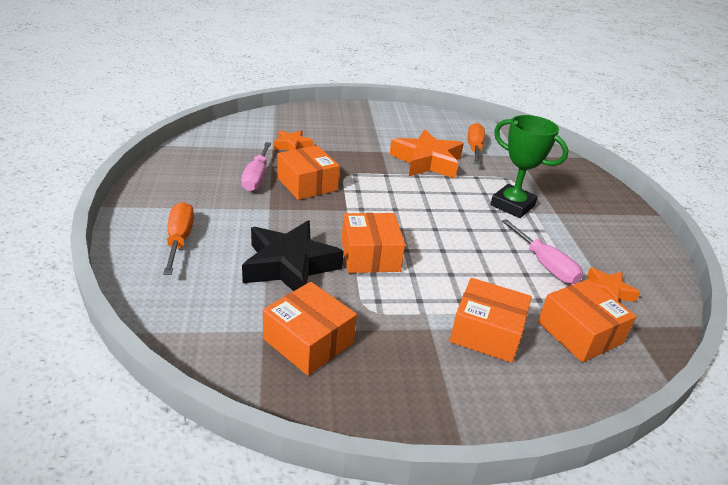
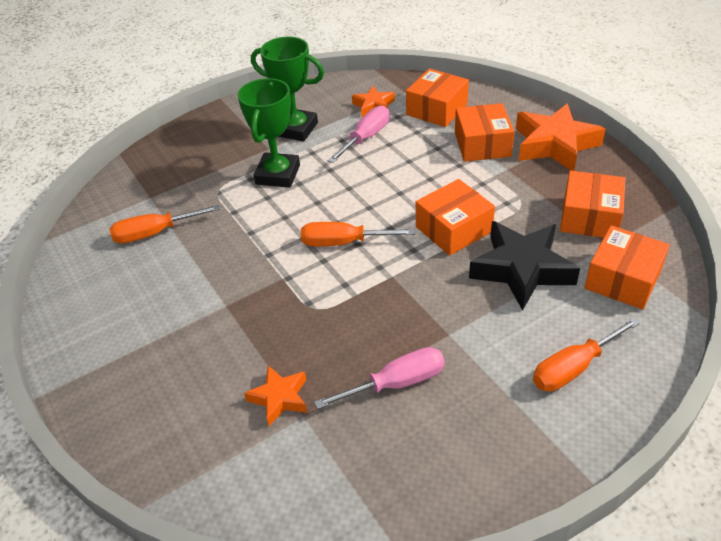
camera: 110 degrees left, 10 degrees up
(307, 184) = (369, 330): orange box -> orange box (622, 279)
(402, 204) = (343, 242): none -> orange screwdriver
(427, 162) = (225, 258): orange star -> orange star (554, 144)
(582, 234) = (295, 129): none -> green trophy

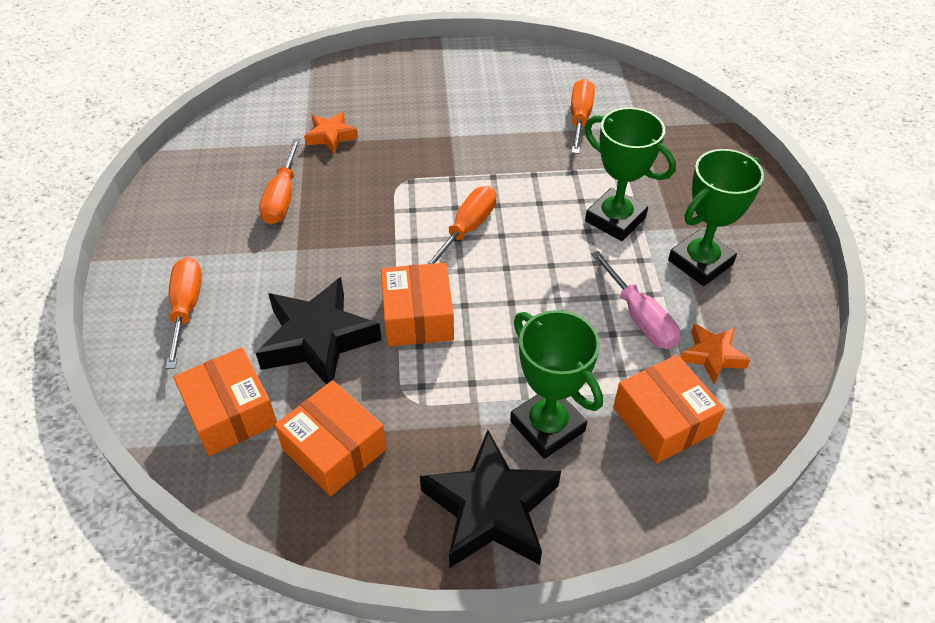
camera: 115 degrees right, 5 degrees up
(396, 383) = (282, 198): pink screwdriver -> orange screwdriver
(482, 144) = (547, 426): orange box -> green trophy
(554, 144) = (491, 509): orange star -> black star

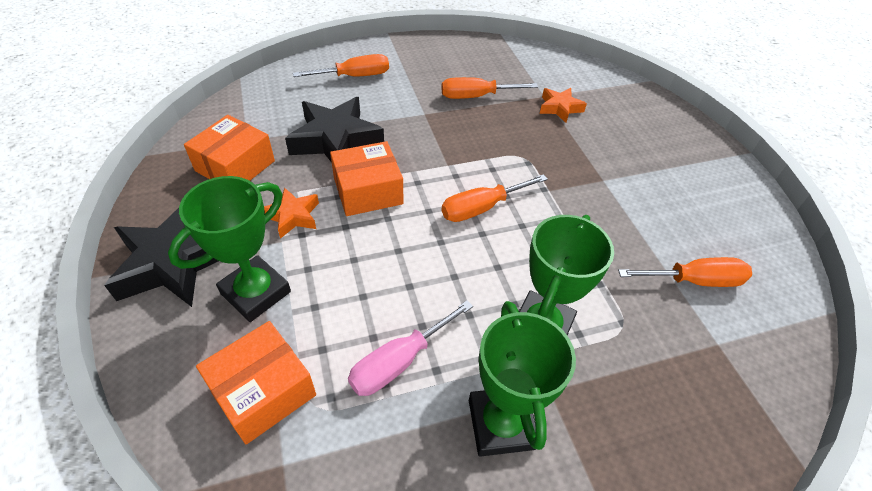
camera: 75 degrees right, 0 degrees up
(231, 413) = (266, 113): orange box -> none
(467, 229) = (482, 208): orange screwdriver -> orange screwdriver turned 135 degrees clockwise
(700, 262) = (501, 424): green trophy -> green trophy turned 45 degrees clockwise
(712, 356) = (355, 441): orange star -> orange star (293, 216)

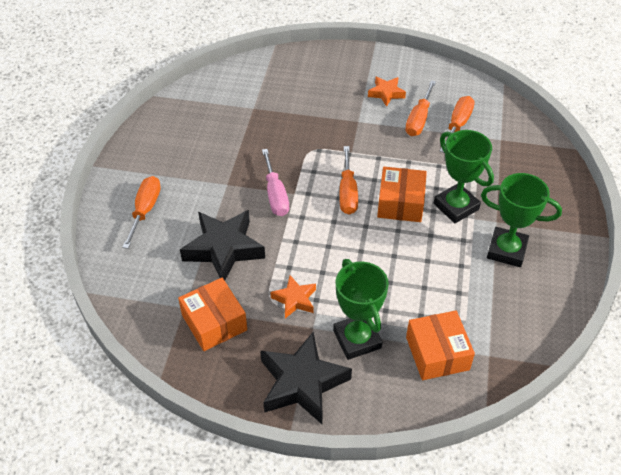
camera: 60 degrees left, 0 degrees up
(368, 191) = (294, 248): orange box -> orange box (400, 203)
(399, 361) = (447, 280): pink screwdriver -> pink screwdriver (275, 195)
(476, 96) = (227, 146): orange screwdriver -> orange screwdriver (419, 119)
(560, 108) = (273, 106): orange star -> orange star (386, 93)

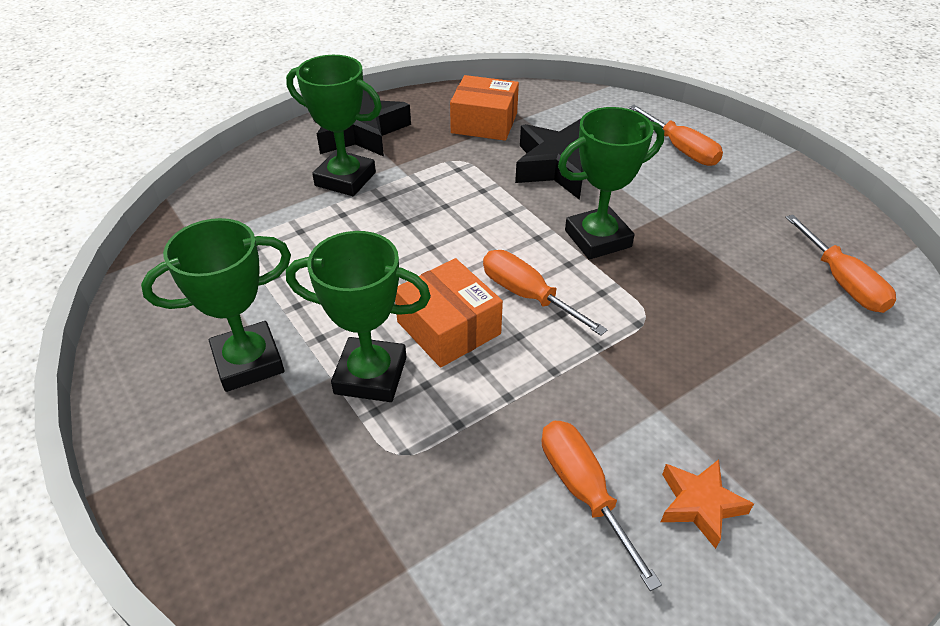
camera: 135 degrees right, 5 degrees down
(275, 195) = (597, 238): pink screwdriver -> green trophy
(295, 299) = (440, 172): orange star -> none
(437, 353) = (253, 212): orange box -> none
(457, 125) = (511, 536): orange screwdriver -> orange screwdriver (842, 282)

